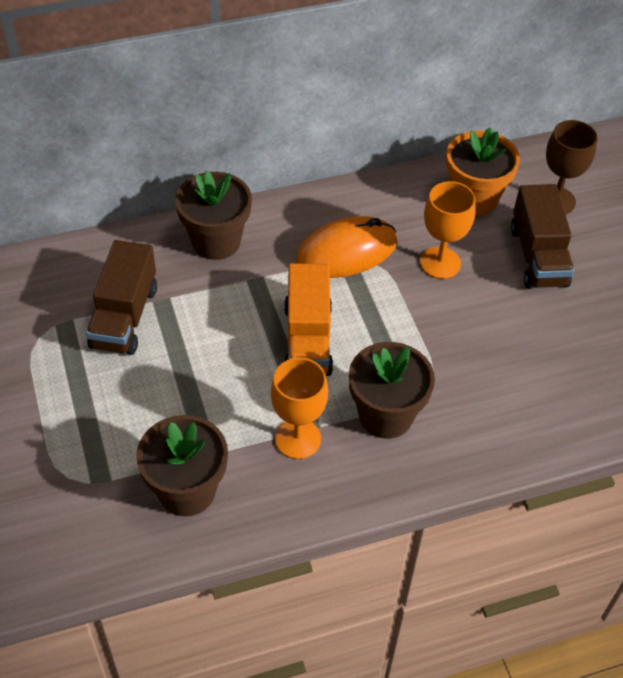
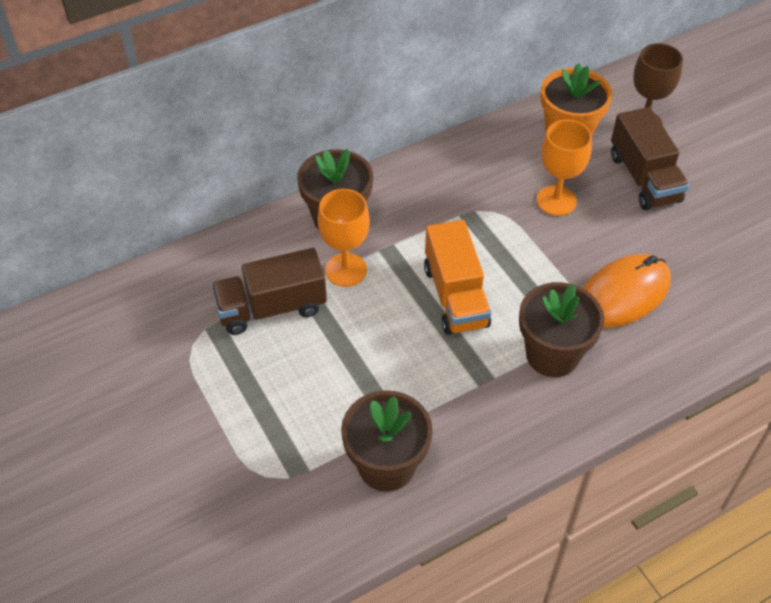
camera: 10 degrees left, 0 degrees up
(124, 317) = (271, 308): brown truck -> brown truck turned 75 degrees clockwise
(297, 439) = (477, 393): orange goblet -> orange goblet (346, 270)
(346, 252) = (465, 206): orange mouse -> orange mouse (623, 294)

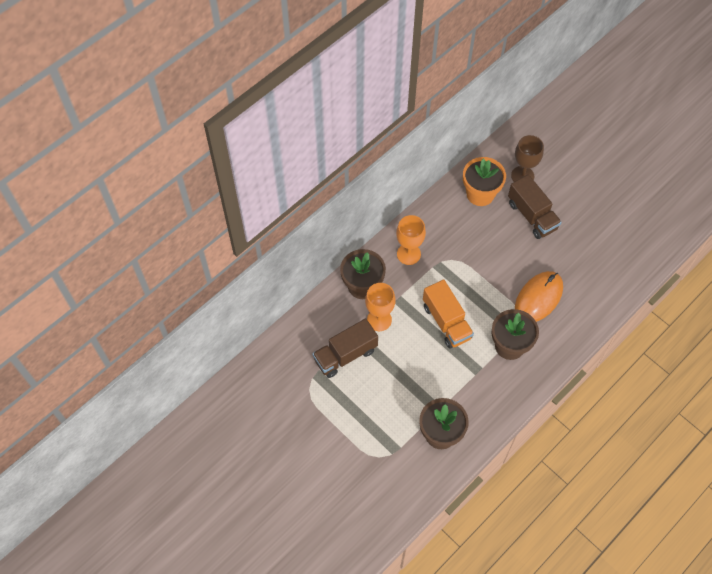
camera: 15 degrees left, 10 degrees up
(556, 200) = (485, 243): orange goblet -> orange goblet (408, 254)

